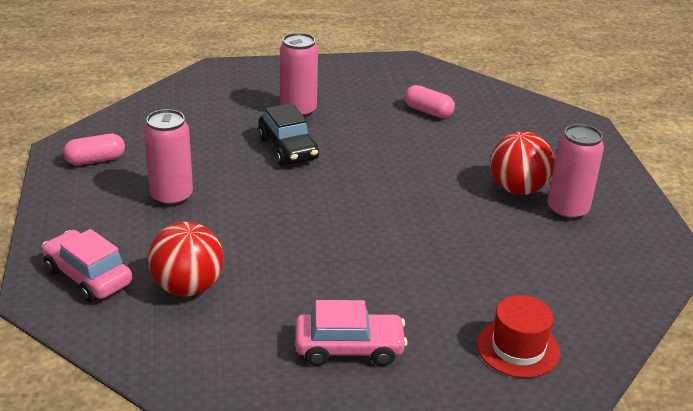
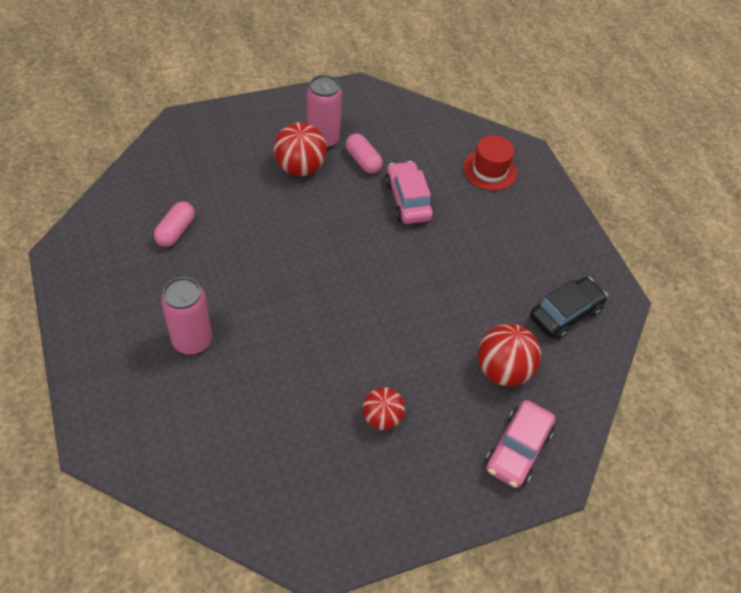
camera: 105 degrees left, 20 degrees up
(95, 160) = (334, 512): pink capsule -> pink capsule (363, 161)
(171, 197) = (382, 418): pink can -> red ball
(288, 149) = (272, 337): black car -> black car (565, 314)
(349, 348) = (527, 257): pink car -> pink car (407, 200)

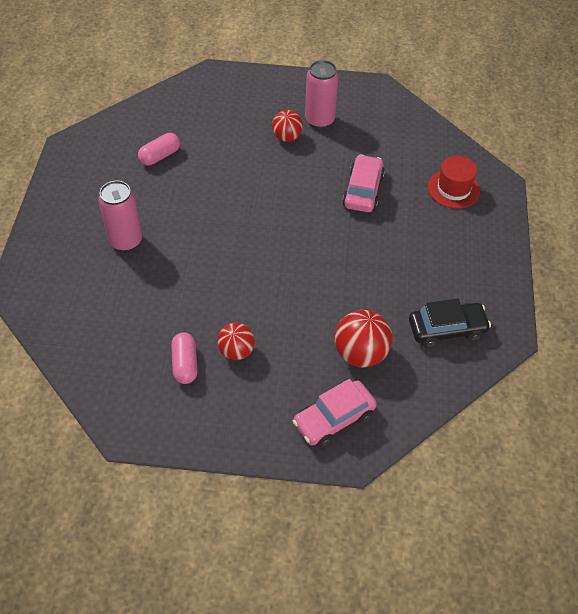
camera: 30 degrees right, 0 degrees up
(300, 168) = (287, 137): red ball -> red ball, size x0.66
(363, 161) = (344, 147): pink capsule -> pink capsule (185, 364)

